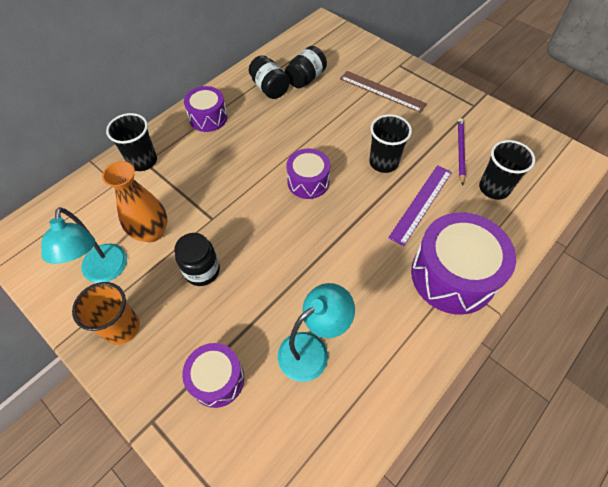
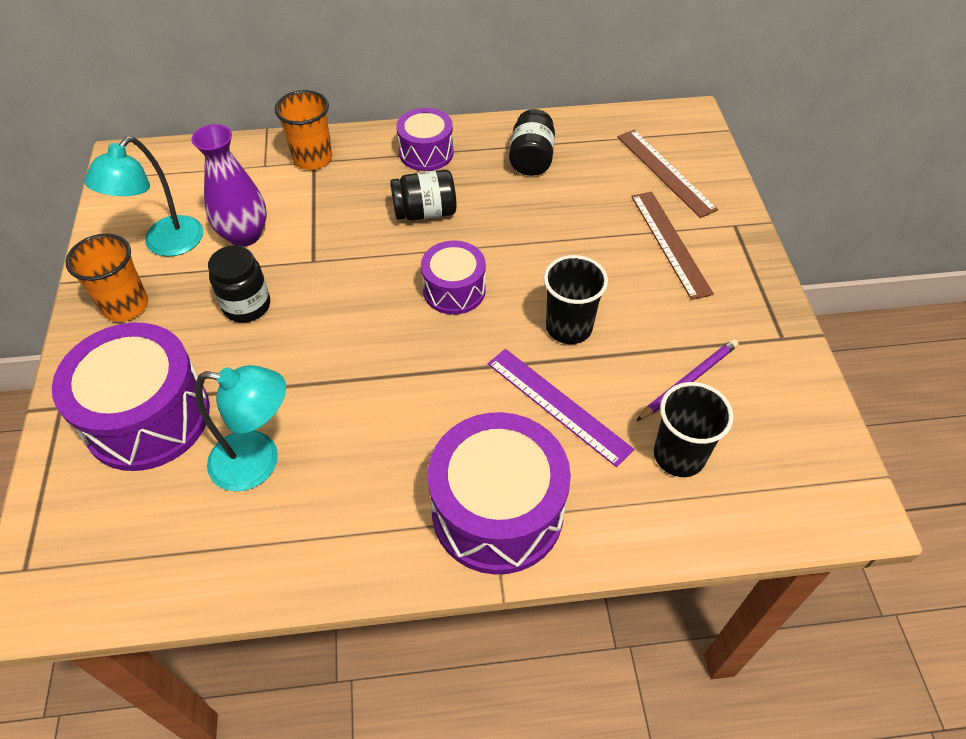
camera: 40 degrees right, 5 degrees down
(142, 161) = (312, 158): black cup -> orange cup
(151, 232) = (244, 235): orange vase -> purple vase
(217, 379) = (147, 417): purple drum -> purple drum, size x1.74
(306, 79) = (588, 172): black jar -> black jar (425, 212)
(342, 57) = (665, 172): none -> brown ruler
(421, 204) = (558, 405): purple ruler -> purple ruler turned 60 degrees clockwise

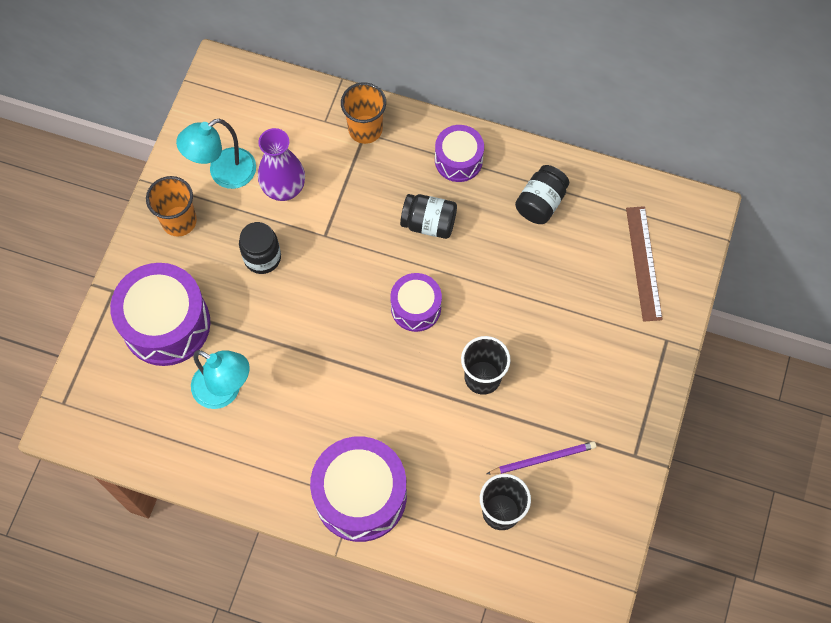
camera: 25 degrees right, 15 degrees up
(558, 405) = (440, 437): purple ruler -> none
(670, 243) = (603, 335): brown ruler -> none

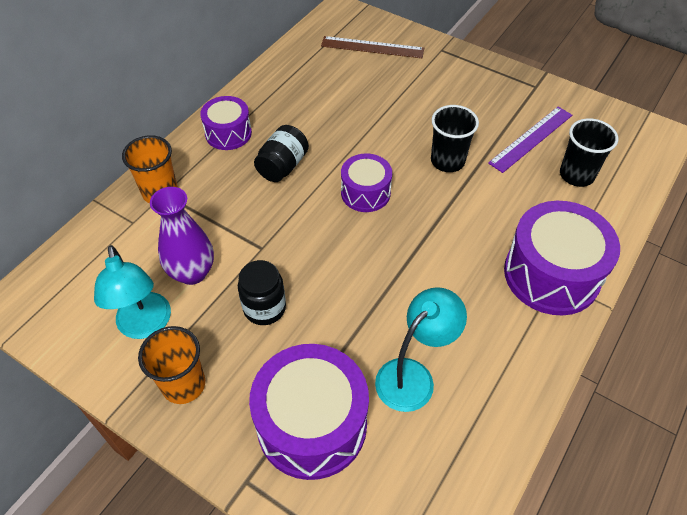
camera: 75 degrees left, 15 degrees down
(540, 203) = (294, 91): black jar -> none
(543, 459) = (531, 138): purple pencil -> purple ruler

